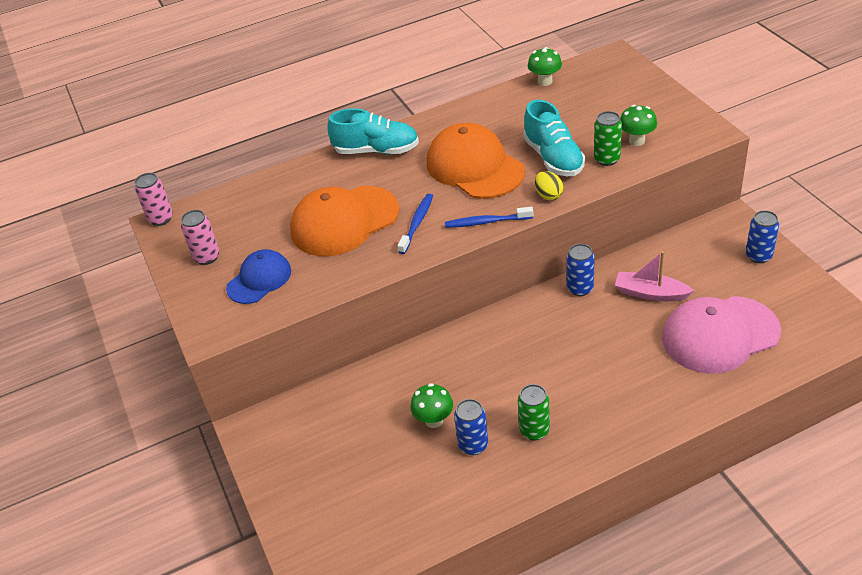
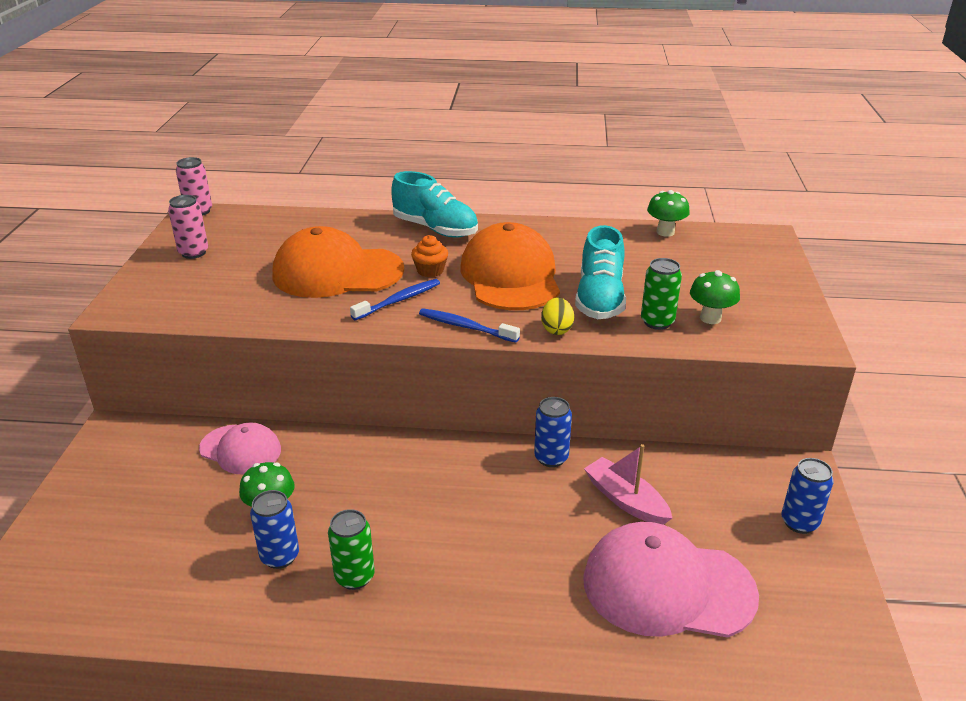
camera: 25 degrees right, 10 degrees down
(259, 279) = (209, 287): blue cap -> none
(364, 392) = (240, 449): none -> pink cap
(412, 188) = (430, 271): none -> orange cupcake

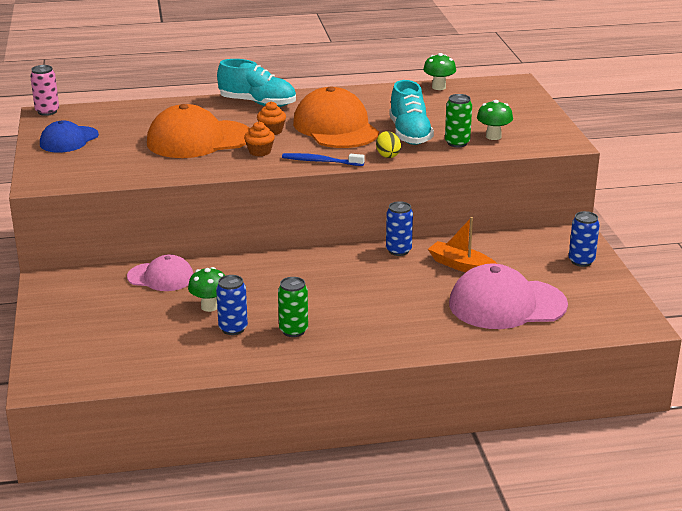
camera: 15 degrees left, 5 degrees down
(193, 253) = (69, 140): pink can -> blue cap
(399, 300) = (260, 152): blue toothbrush -> orange cupcake
(625, 500) = (461, 266): pink boat -> orange boat

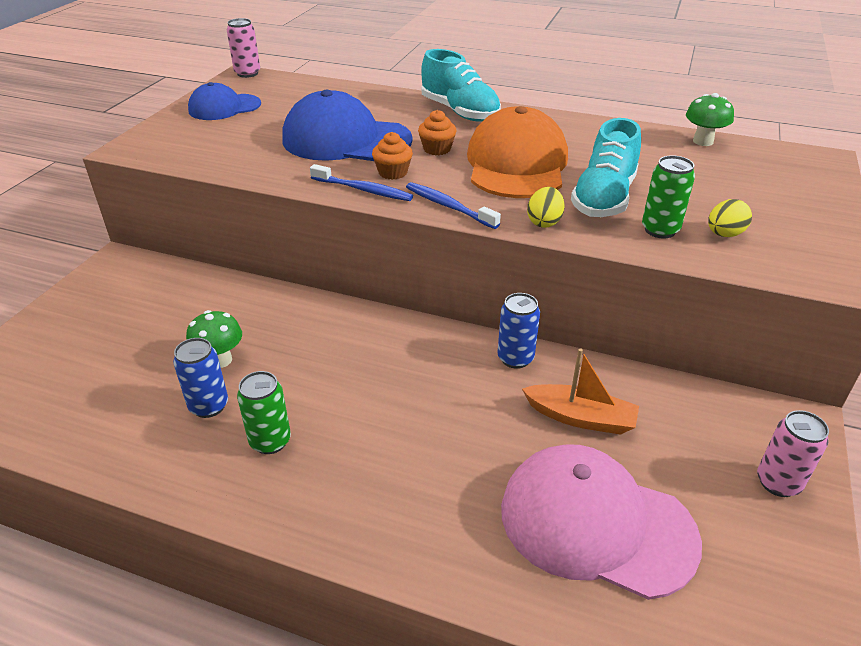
camera: 30 degrees right, 10 degrees up
(161, 277) = (218, 297): pink cap -> none
(198, 140) = (346, 139): orange cap -> blue cap
(253, 166) = (363, 190): none -> blue toothbrush
(461, 266) = (580, 417): orange boat -> orange boat turned 135 degrees clockwise
(493, 136) = (724, 234): green mushroom -> yellow egg
(581, 261) = (778, 482): blue can -> pink can

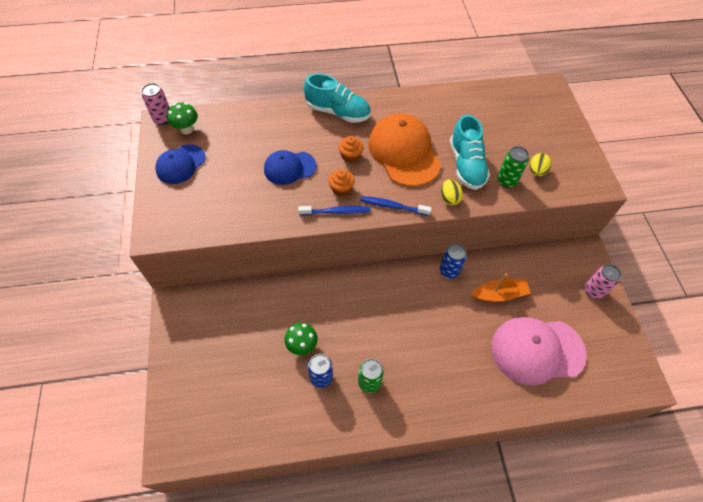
camera: 30 degrees left, 20 degrees up
(346, 139) = (289, 168): blue cap -> blue cap, size x0.59
(703, 141) = (487, 92): green mushroom -> green mushroom (187, 129)

